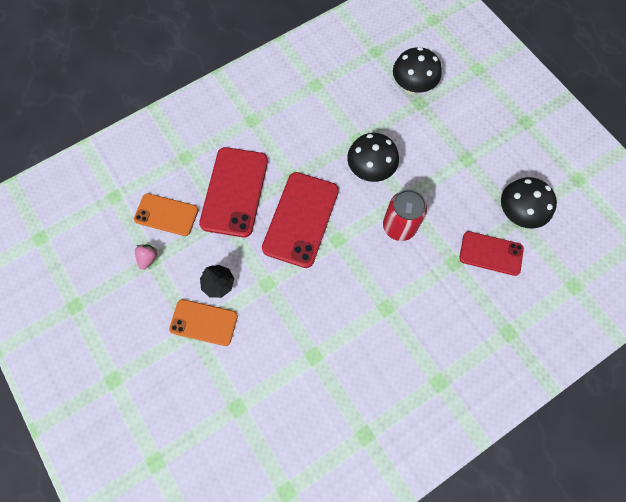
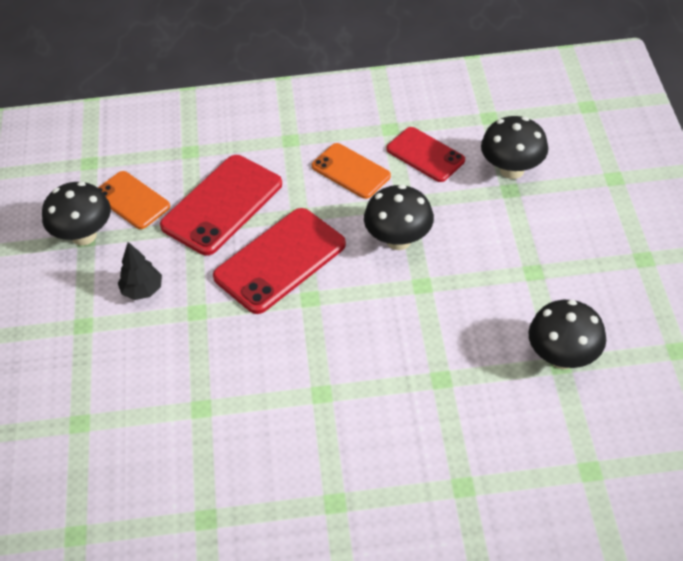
camera: 30 degrees right, 20 degrees down
(148, 258) = (84, 235): pink strawberry -> black mushroom
(204, 322) = (100, 322): orange phone -> orange phone (351, 171)
(399, 226) = (395, 313): red can -> none
(491, 253) = (497, 388): red phone -> red phone (425, 155)

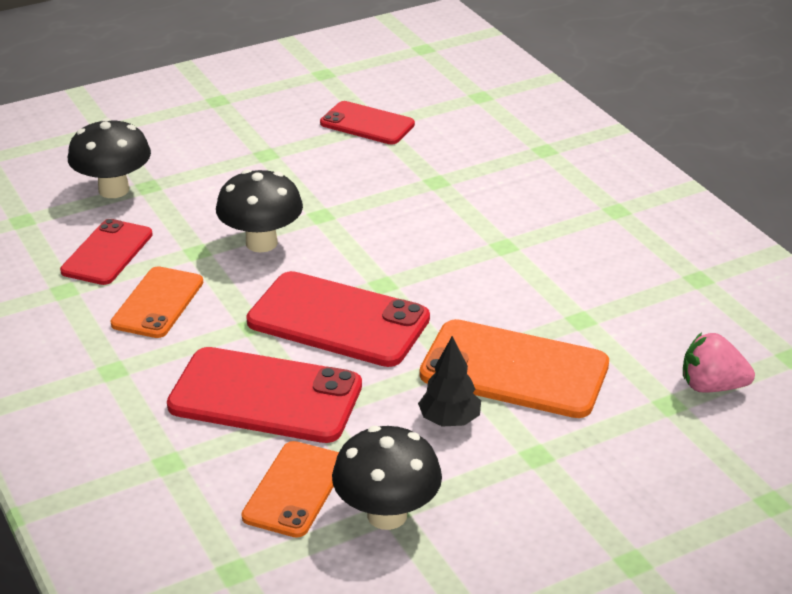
camera: 115 degrees left, 15 degrees down
(79, 459) = (711, 386): none -> pink strawberry
(169, 344) = (514, 370): none -> orange phone
(562, 357) = (367, 124): black mushroom -> red phone

